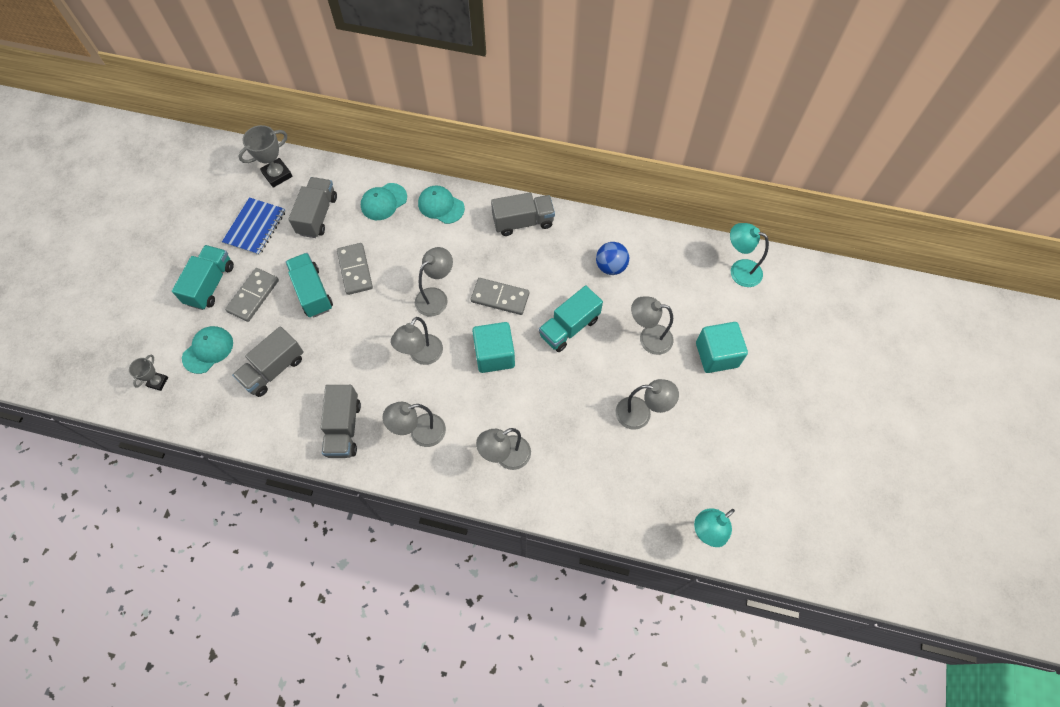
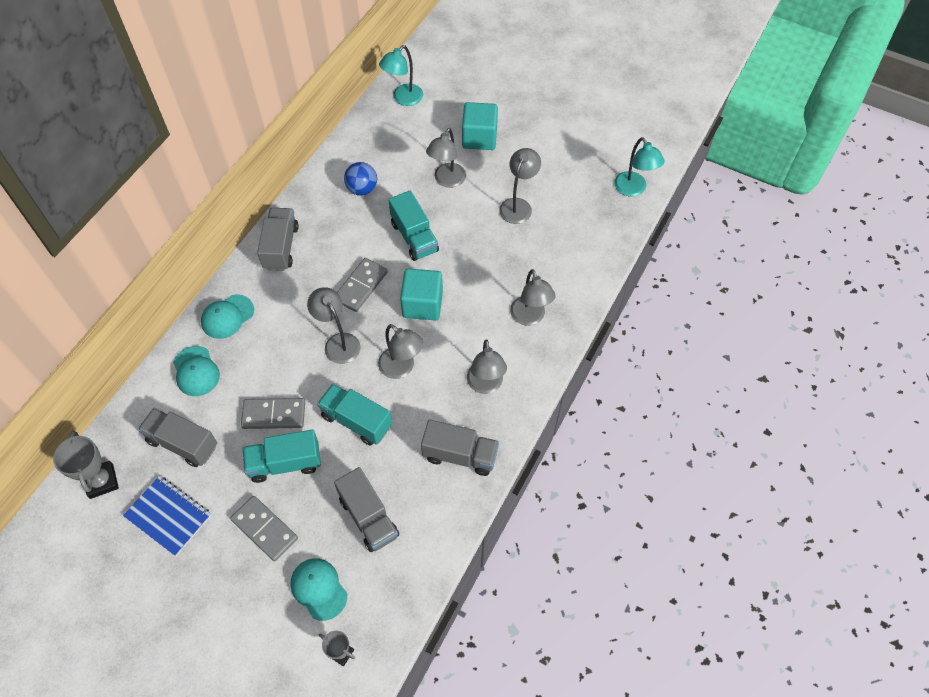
camera: 75 degrees left, 5 degrees down
(210, 284) = (229, 578): turquoise truck -> turquoise truck (356, 421)

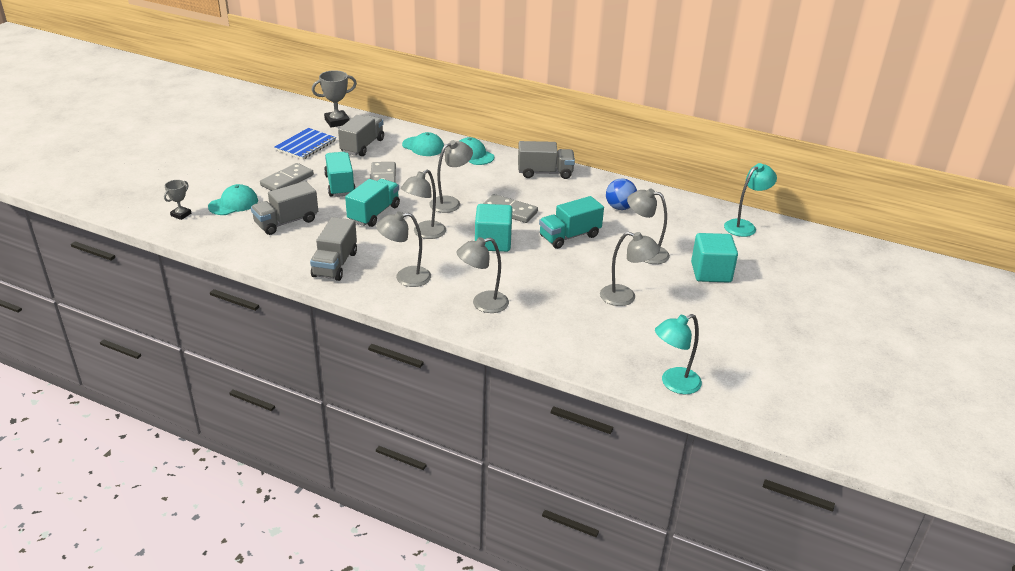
camera: 85 degrees right, 25 degrees down
(196, 371) = (423, 146): turquoise cap -> turquoise cap turned 120 degrees counterclockwise
(403, 99) = (744, 226): turquoise lamp -> turquoise lamp turned 105 degrees clockwise

